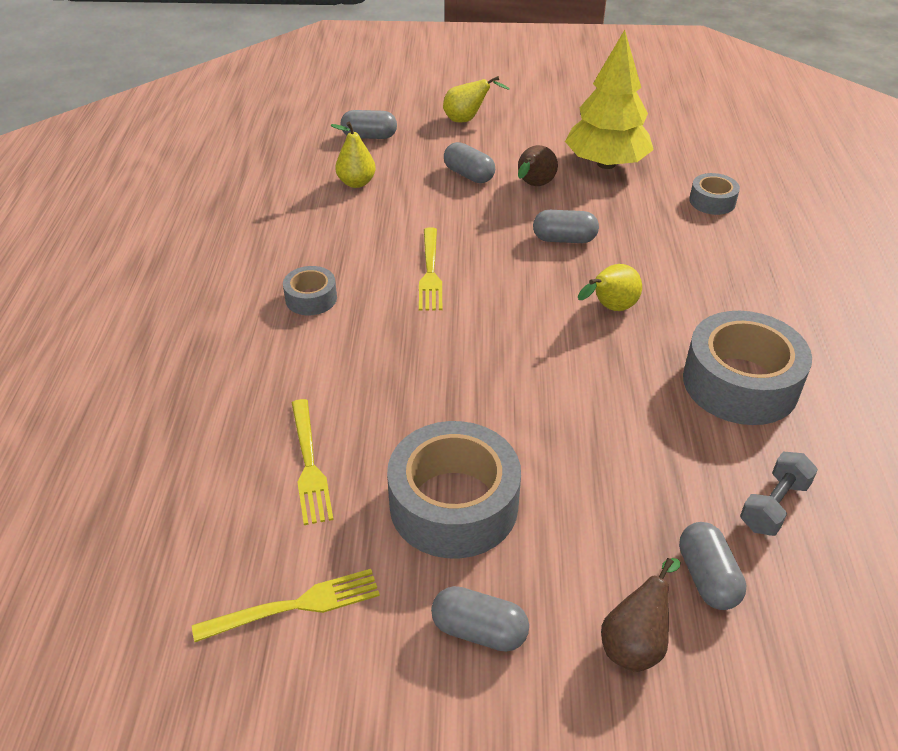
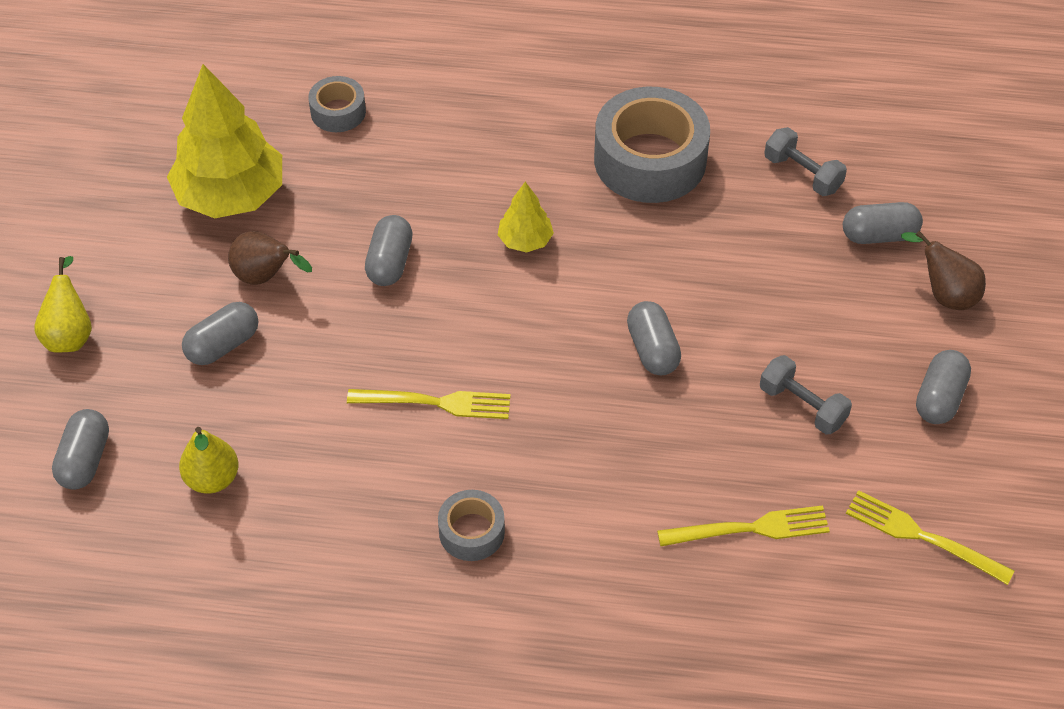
camera: 85 degrees left, 10 degrees up
(296, 605) = (921, 536): yellow fork -> yellow fork turned 45 degrees counterclockwise
(453, 504) = (802, 406): grey tape -> grey dumbbell
(505, 393) = (652, 349): none -> grey capsule
(610, 308) = (525, 240): yellow pear -> yellow tree

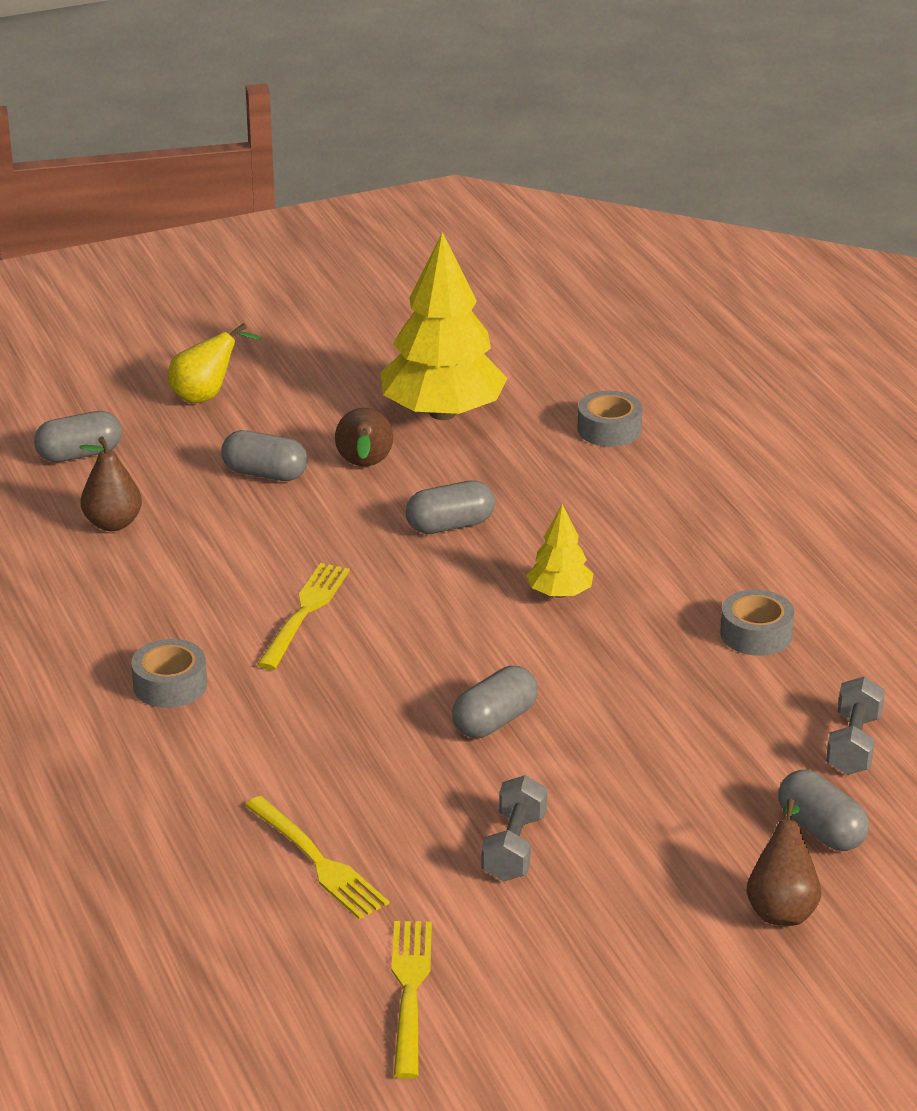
camera: 60 degrees right, 20 degrees down
(212, 479) = (113, 523): yellow pear -> brown pear
(436, 403) = (305, 612): yellow fork -> yellow fork turned 135 degrees counterclockwise
(650, 160) = (756, 634): grey tape -> grey tape, size x0.50
(939, 398) = (620, 948): grey capsule -> none

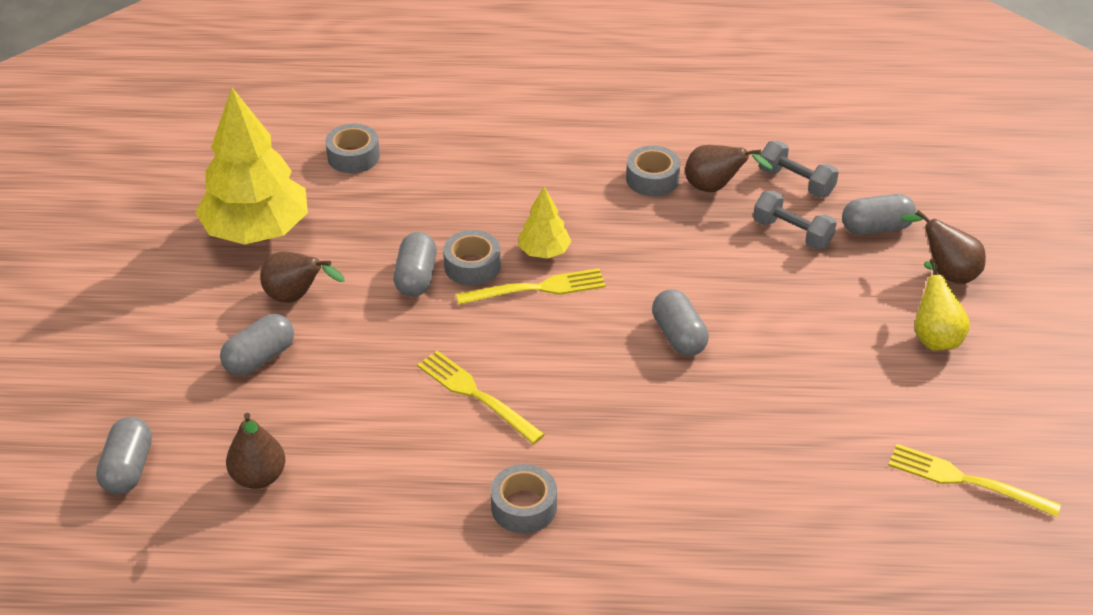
camera: 65 degrees left, 10 degrees up
(206, 396) = (106, 358): yellow pear -> yellow pear (934, 336)
(318, 862) = (798, 485): yellow fork -> yellow fork (537, 288)
(497, 554) = (472, 266): none -> grey tape
(514, 848) = (830, 375): grey dumbbell -> grey dumbbell (792, 233)
(783, 685) = (715, 188): none -> brown pear

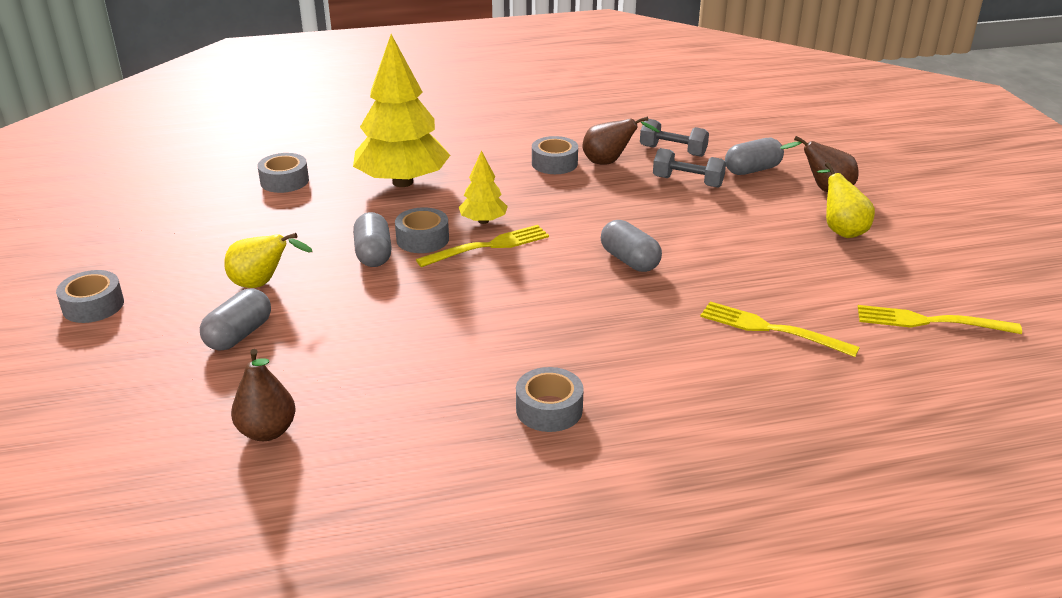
camera: 15 degrees left, 10 degrees down
(128, 468) = (120, 449): grey capsule -> none
(133, 295) = (93, 306): none -> grey tape
(257, 230) = (208, 242): yellow tree -> yellow tree (402, 182)
(297, 297) = (262, 284): brown pear -> yellow pear
(475, 395) = (464, 330): yellow fork -> yellow fork (770, 329)

